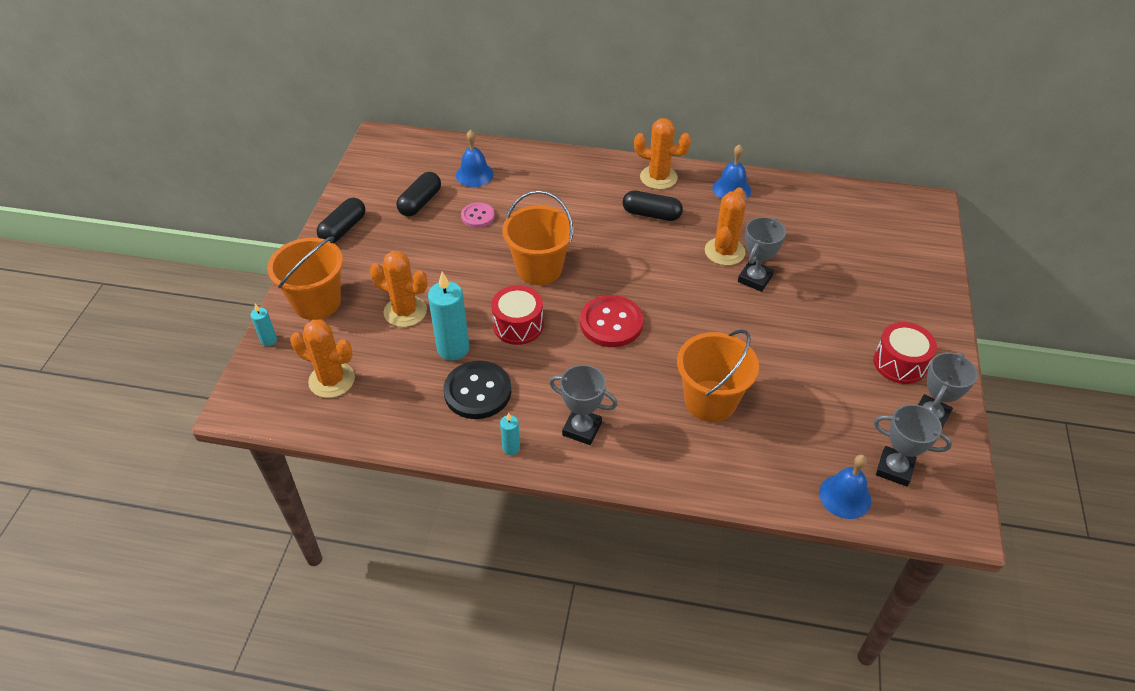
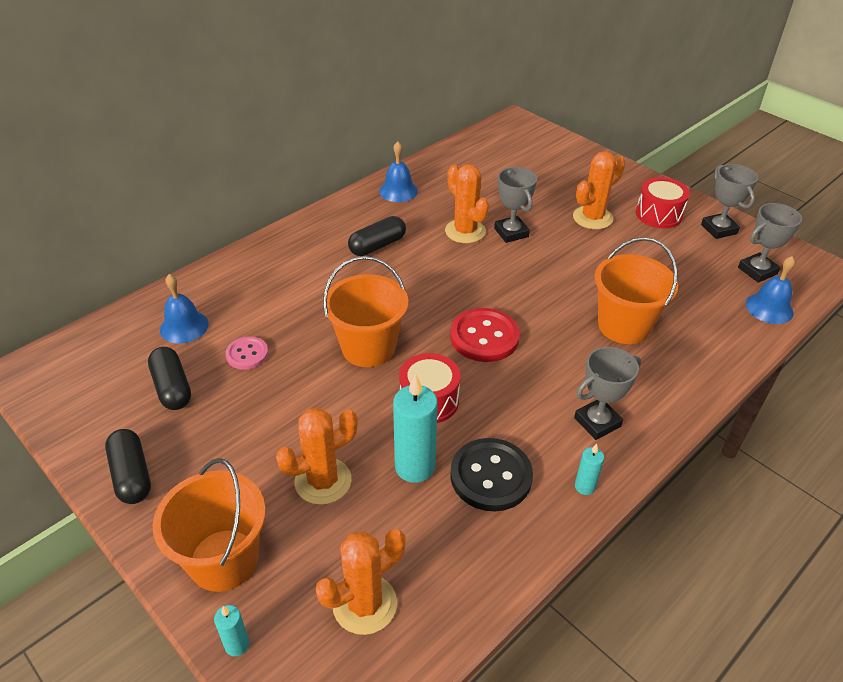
camera: 55 degrees left, 5 degrees down
(658, 177) = (337, 219): orange cactus -> orange cactus (592, 218)

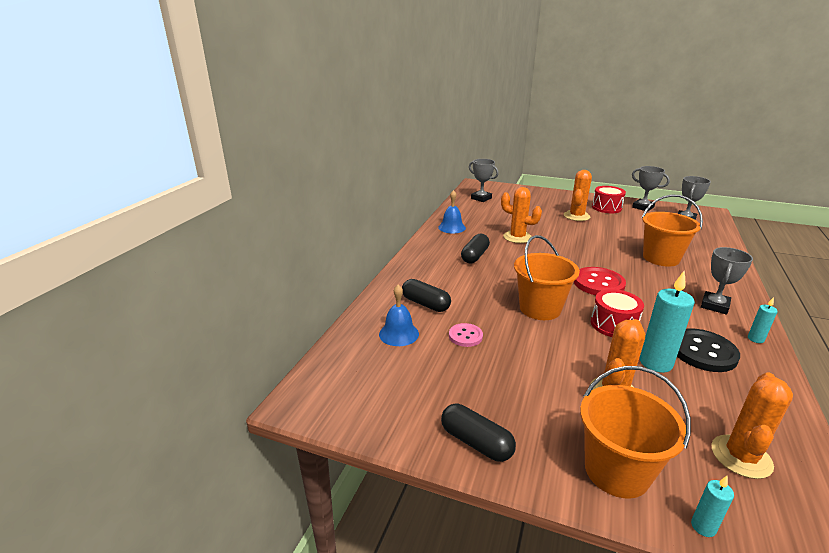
camera: 25 degrees left, 15 degrees down
(172, 388) = (436, 373): black capsule -> black capsule (425, 304)
(511, 232) = (543, 232): grey trophy -> grey trophy (481, 198)
(769, 308) = (713, 233): blue bell -> none

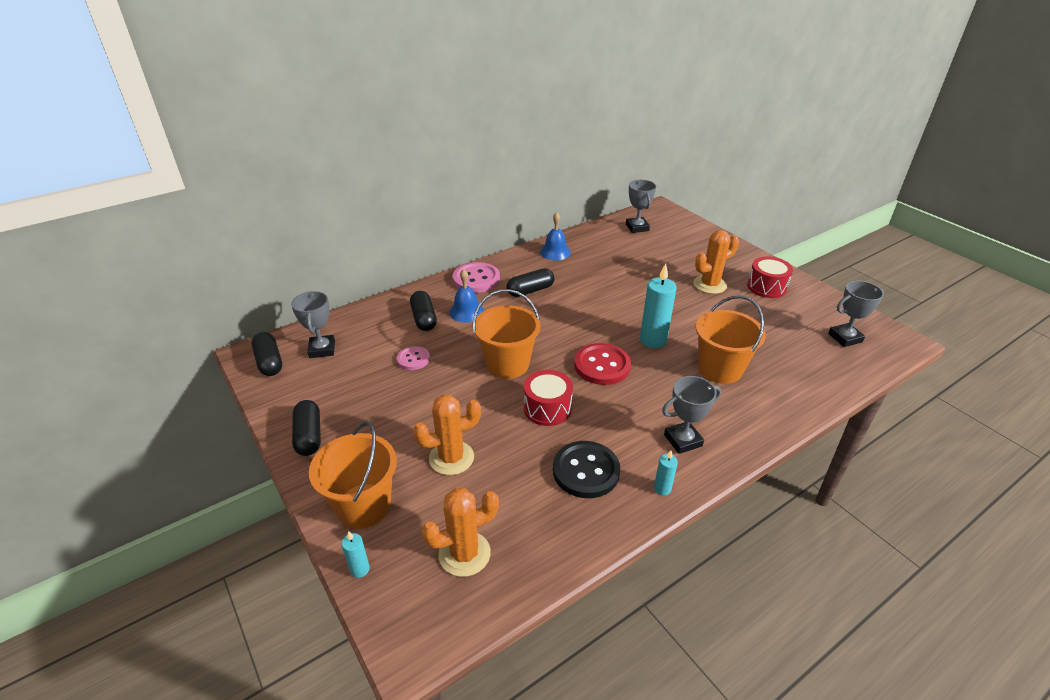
camera: 35 degrees right, 10 degrees up
(333, 399) = (269, 362): none -> black capsule
(399, 334) = (371, 335): blue bell -> blue bell (466, 312)
(422, 262) = (476, 279): none -> pink button
(517, 237) = (602, 286): orange cactus -> none
(643, 207) = (817, 302): grey trophy -> grey trophy (322, 349)
(655, 363) = (526, 456): turquoise candle -> turquoise candle (653, 340)

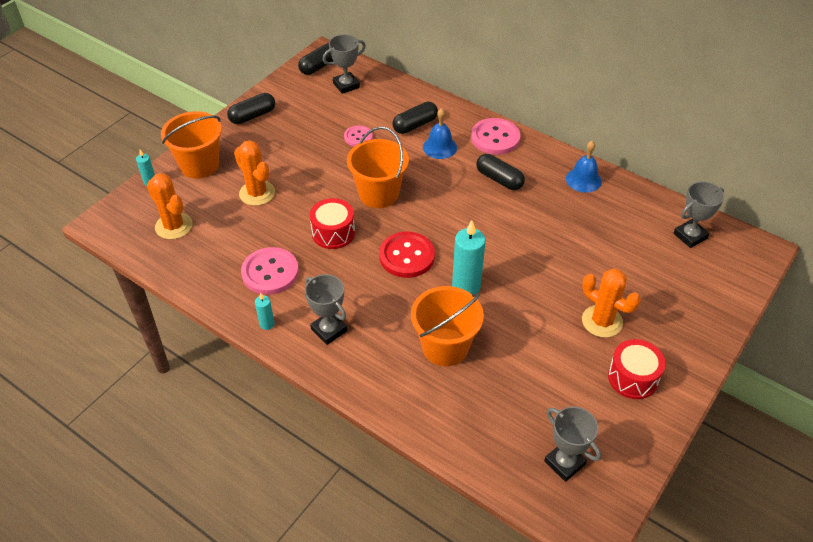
camera: 70 degrees right, 10 degrees up
(586, 471) = (270, 272): black button -> pink button

